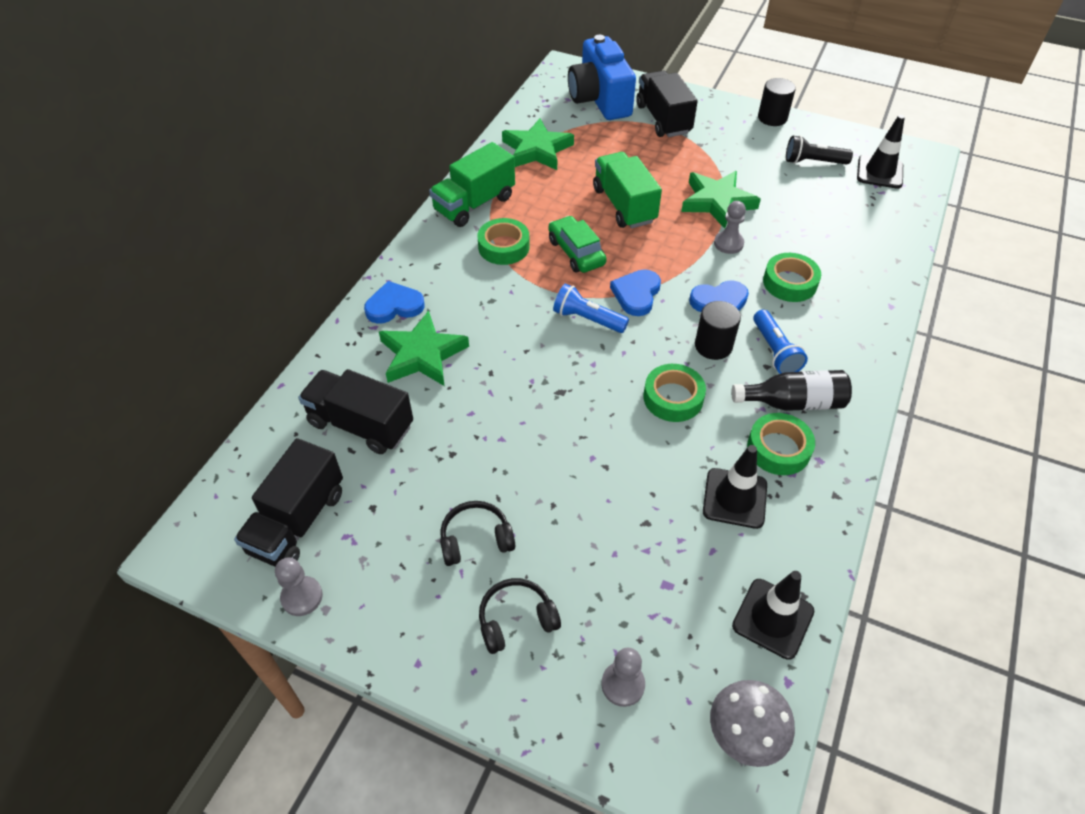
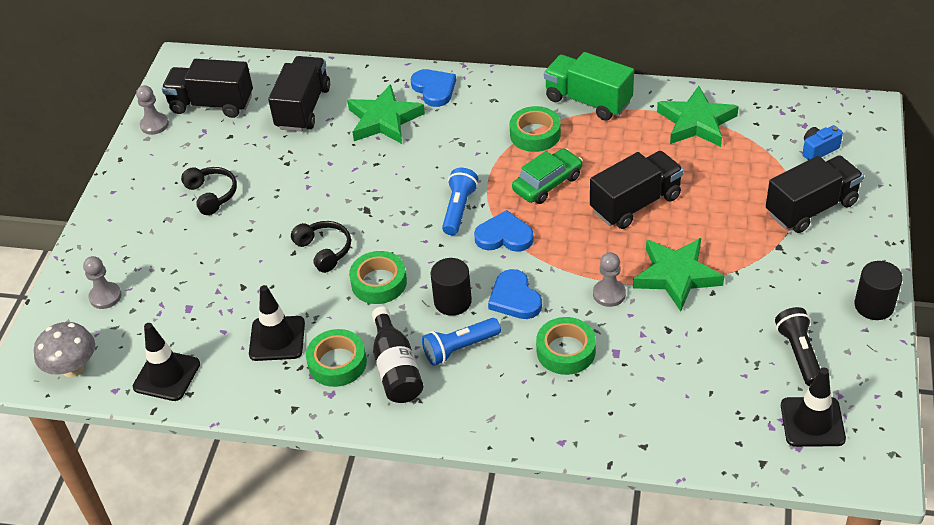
camera: 80 degrees right, 5 degrees down
(516, 620) = (149, 231): black headphones -> black headphones (324, 250)
(600, 100) = (818, 150): blue camera -> blue camera, size x0.41
(624, 205) = (635, 204): green truck -> black truck

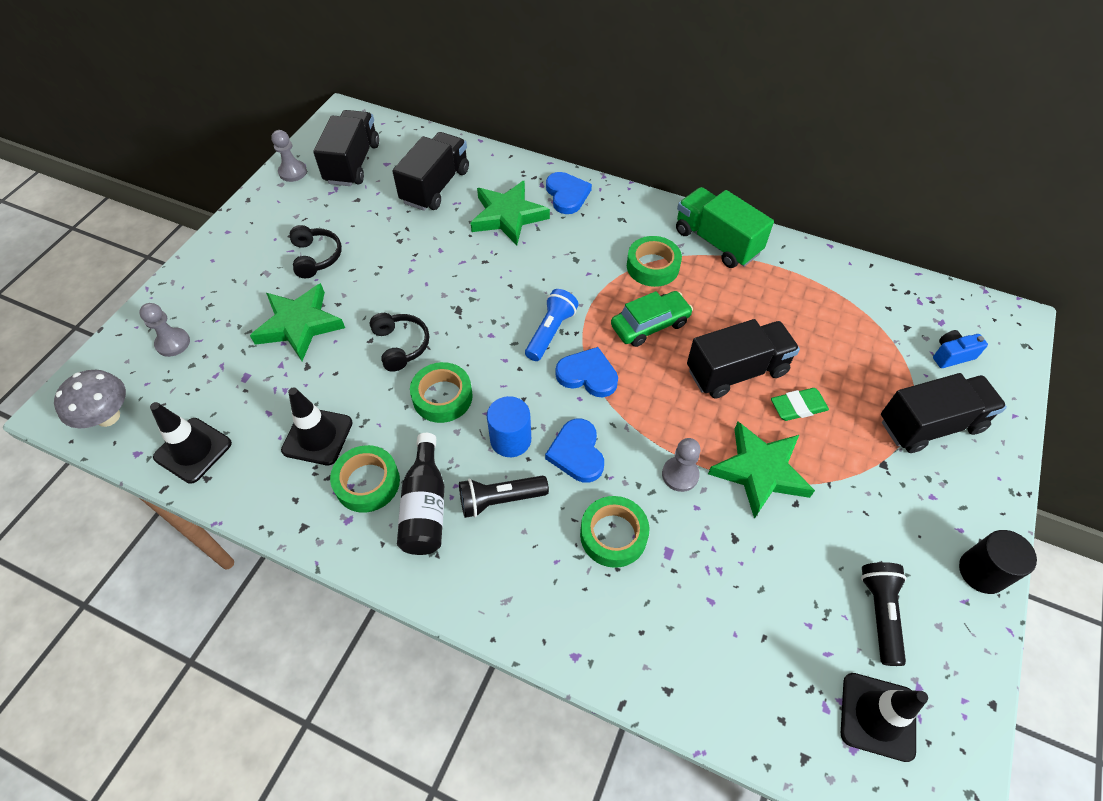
camera: 10 degrees right, 10 degrees up
(212, 104) = (353, 163): black truck -> black truck turned 75 degrees clockwise
(452, 301) = (510, 439): black cylinder -> blue cylinder
(460, 348) = (500, 500): blue flashlight -> black flashlight
(696, 122) = (824, 292): green star -> green star (299, 325)
(696, 219) = (798, 407): none -> green eraser

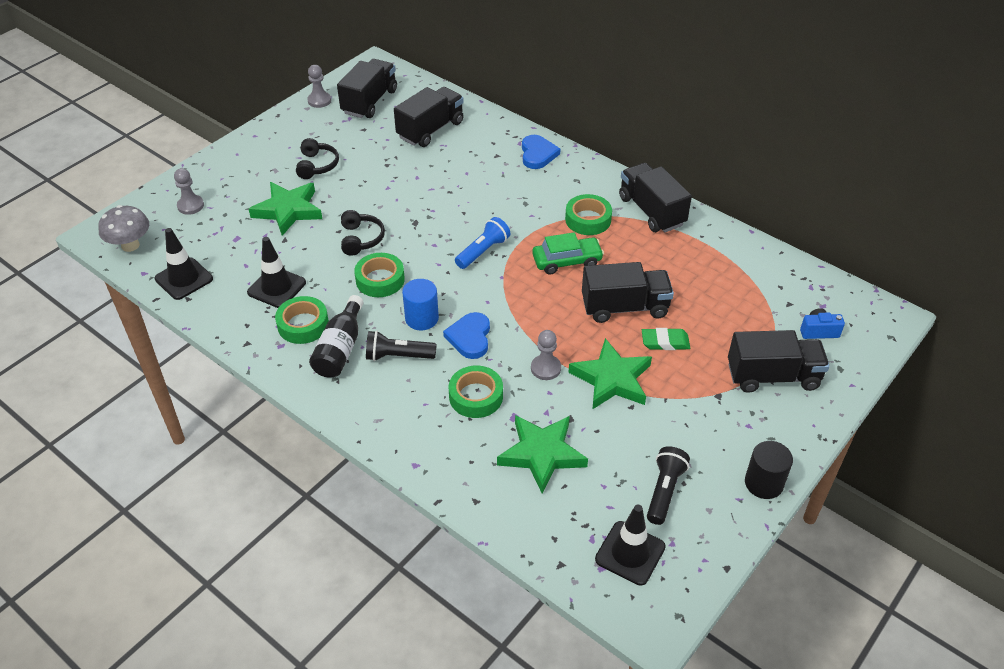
camera: 15 degrees right, 10 degrees down
(508, 216) = (481, 162): green star -> green star (541, 454)
(587, 375) = (500, 287): blue heart -> none
(717, 242) = (651, 211): green truck -> black truck

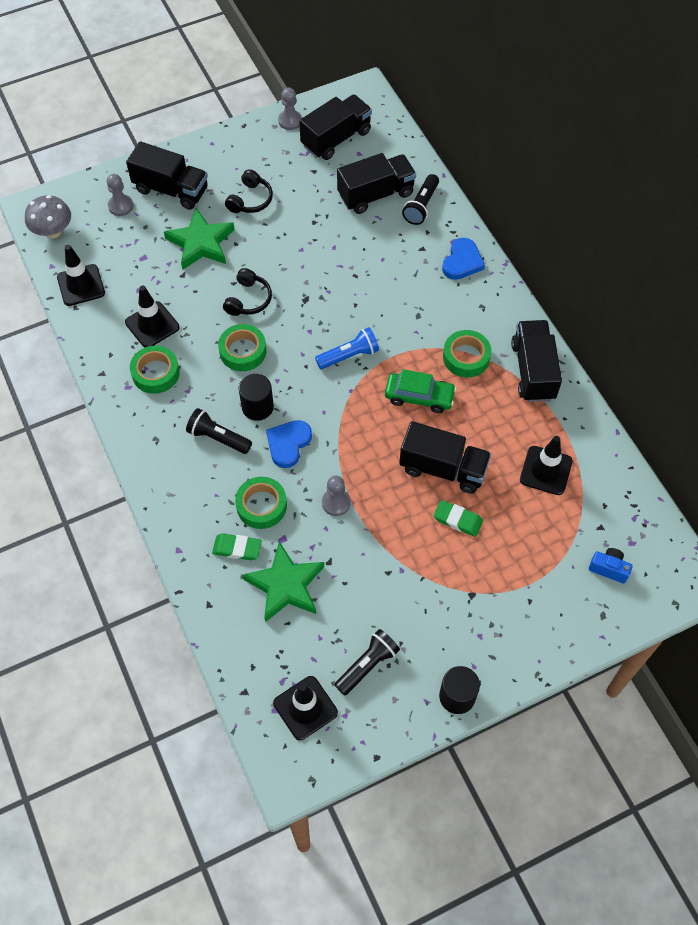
camera: 25 degrees right, 15 degrees up
(340, 349) = (174, 410): black bottle -> none
(421, 318) = (257, 407): blue cylinder -> black cylinder
(474, 441) = (237, 548): none -> green eraser
(476, 127) = (421, 206): none -> black flashlight
(612, 379) = (387, 538): green star -> none
(713, 278) = (546, 470): none -> black traffic cone
(772, 376) = (534, 597): black truck -> black truck (171, 190)

